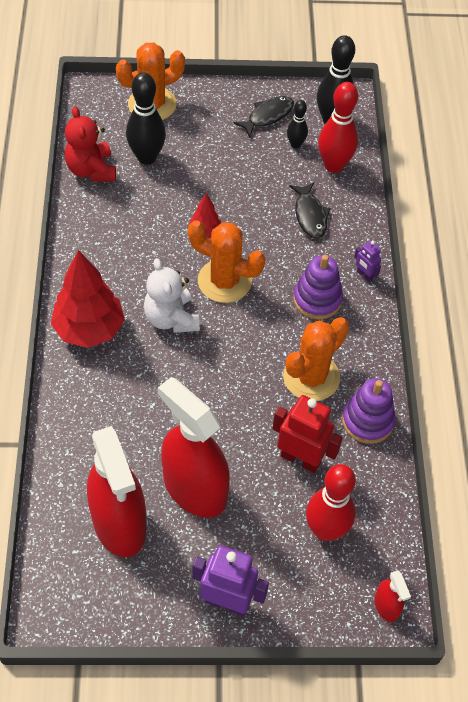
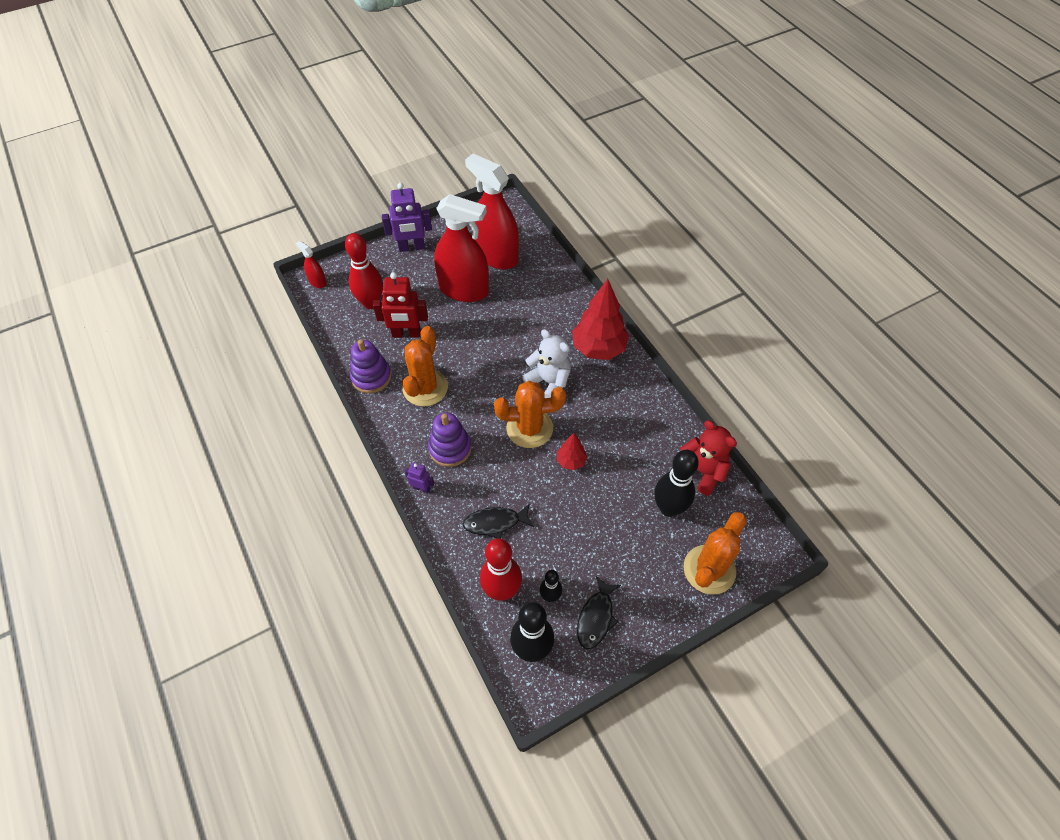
camera: 155 degrees right, 0 degrees up
(310, 215) = (495, 523): black fish -> black fish turned 60 degrees counterclockwise

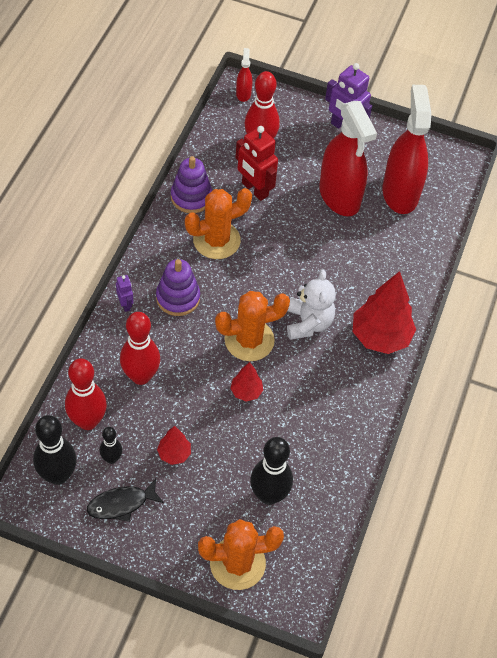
camera: 45 degrees right, 0 degrees up
(495, 523) = (141, 376): black fish -> red bowling pin
(529, 428) = (249, 340): orange cactus -> orange cactus turned 60 degrees counterclockwise
(583, 547) = (174, 454): none -> red tree
(702, 471) = (329, 499): red teddy bear -> none

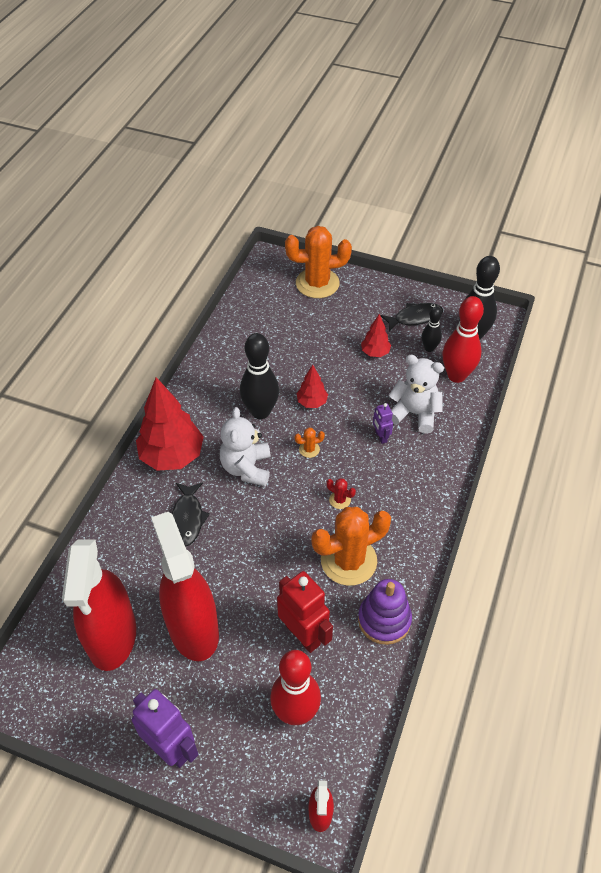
camera: 175 degrees left, 5 degrees down
(125, 304) = (442, 482): purple robot -> purple robot (381, 437)
(141, 376) = (414, 413): red bowling pin -> white teddy bear
(178, 298) = (387, 491): purple stacking toy -> none
(221, 291) = (340, 500): none -> red cactus
(249, 340) = (309, 449): orange cactus -> orange cactus, size x0.40
(269, 495) = (291, 325): black bowling pin -> black bowling pin (260, 412)
(356, 278) = (188, 518): none -> black fish

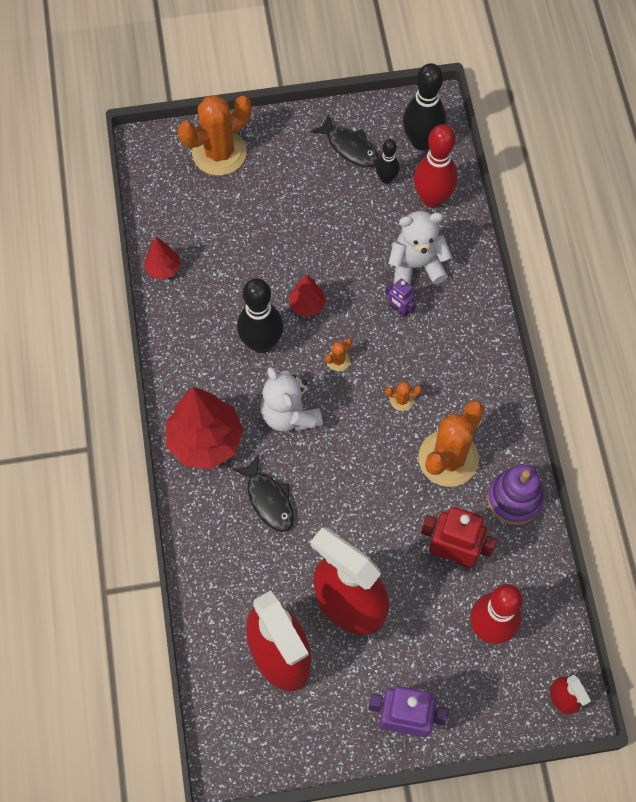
camera: 30 degrees left, 15 degrees up
(340, 500) = (402, 400): red cactus -> orange cactus
(375, 353) = (334, 212): red tree -> red tree (163, 269)
(415, 318) = (350, 147): black fish -> black fish turned 90 degrees clockwise

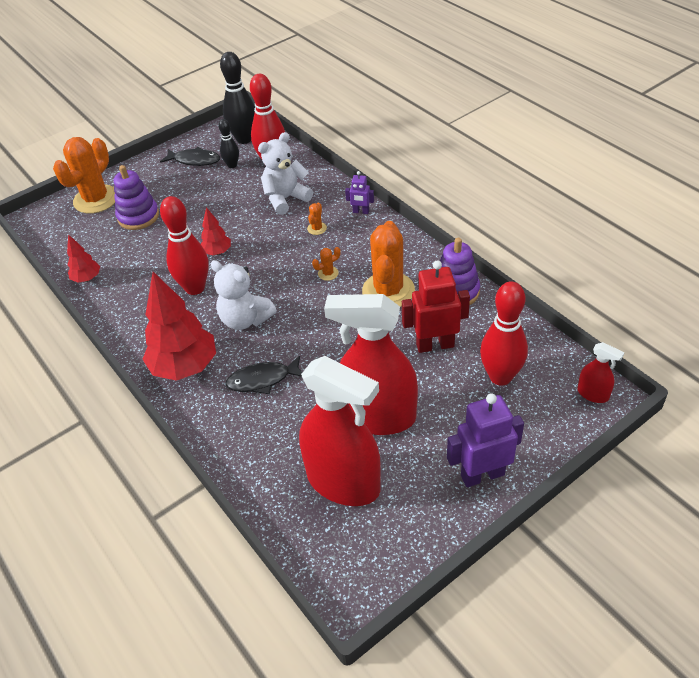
camera: 25 degrees left, 20 degrees down
(251, 205) = (138, 216): none -> purple stacking toy
(261, 343) = (195, 288): black bowling pin -> red bowling pin
(268, 499) = (263, 380): black fish -> black fish turned 135 degrees clockwise
(338, 360) = (263, 272): orange cactus -> orange cactus (317, 228)
(399, 309) = (289, 226): purple robot -> purple robot (361, 212)

